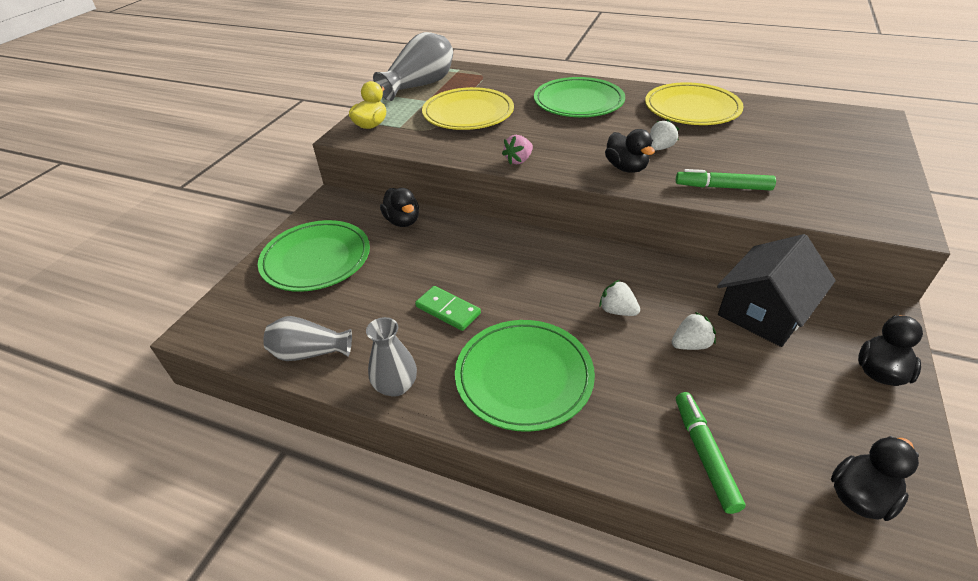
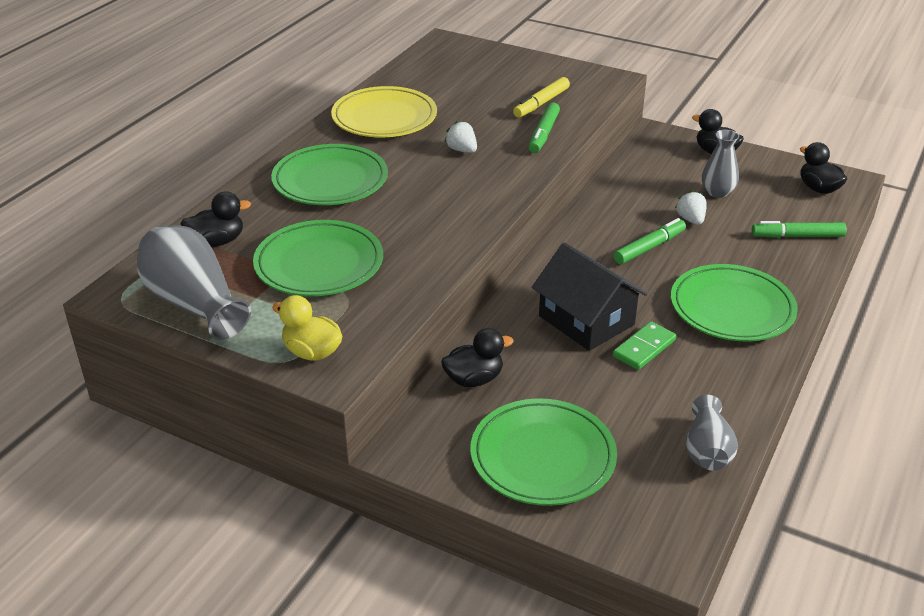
camera: 85 degrees left, 5 degrees down
(396, 386) = (748, 385): grey vase -> grey vase (717, 192)
(468, 114) = (319, 264): yellow plate -> green plate
(518, 160) = (459, 236): pink strawberry -> none
(617, 311) = (649, 247): white strawberry -> green marker
(626, 168) = (495, 174): black duck -> black duck (217, 241)
(764, 311) = (652, 179): black house -> black house (586, 320)
(790, 181) = (541, 103): none -> yellow marker

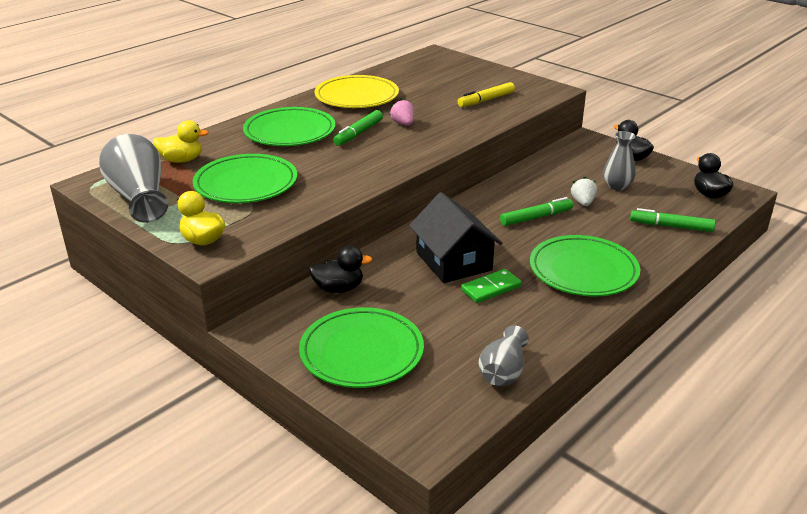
camera: 15 degrees right, 5 degrees down
(217, 241) = (182, 160): black duck -> yellow duck
(462, 150) = (403, 124): white strawberry -> pink strawberry
(544, 134) = (475, 120): green marker -> green marker (358, 133)

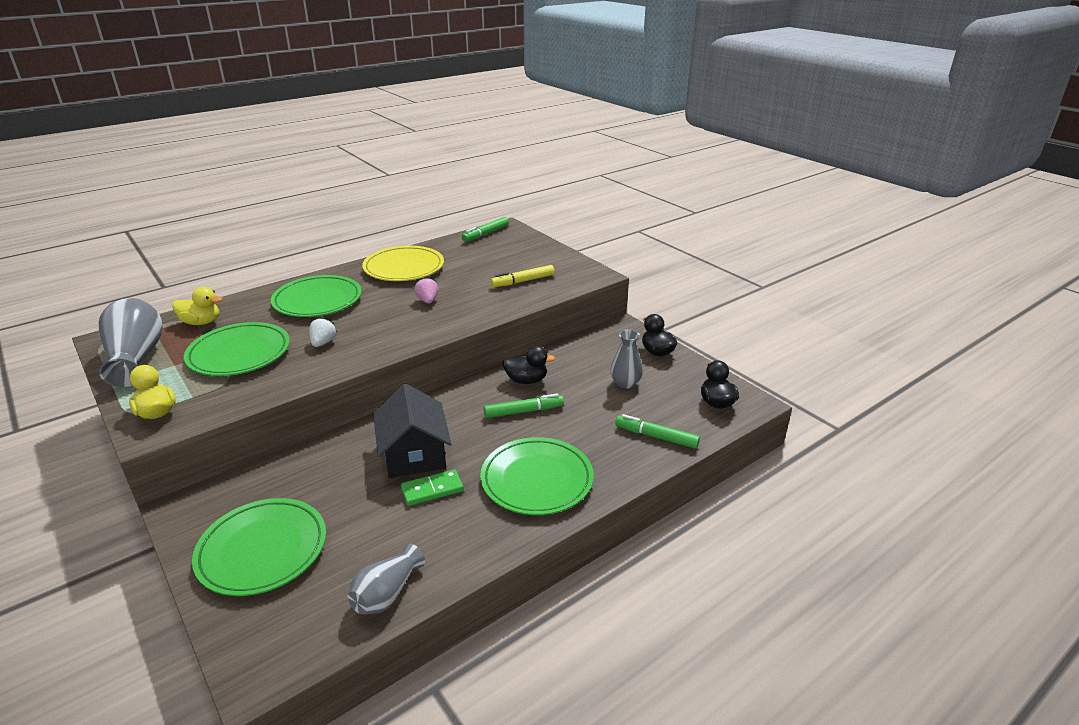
camera: 10 degrees right, 0 degrees up
(339, 288) = (286, 472): black duck -> black duck (526, 380)
(358, 133) = (379, 308): green marker -> green marker (486, 234)
(583, 202) = (580, 399): white strawberry -> white strawberry (323, 343)

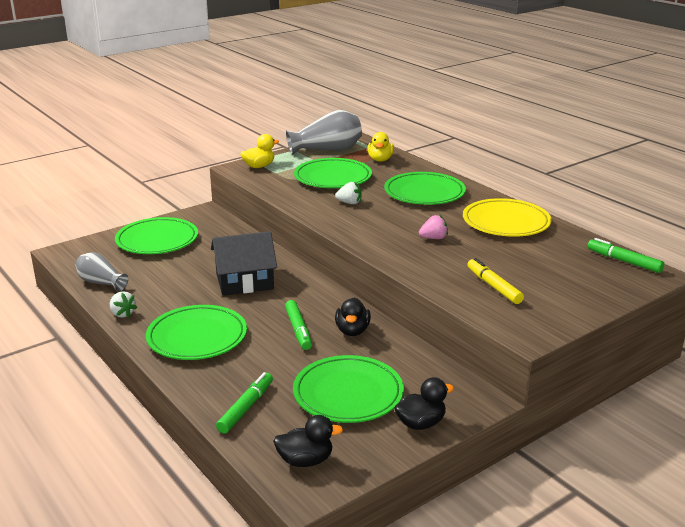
camera: 90 degrees right, 5 degrees down
(432, 489) = (198, 291): green domino -> none
(480, 553) = (122, 314): none -> white strawberry
(625, 383) = (348, 394): grey vase -> green plate

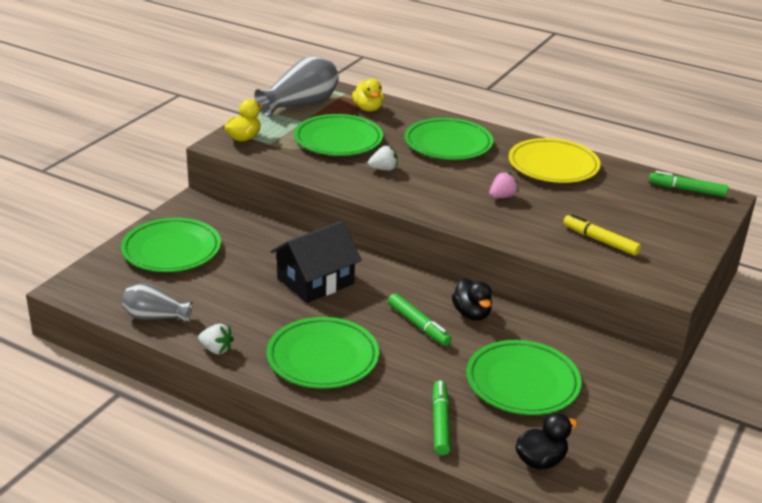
camera: 25 degrees left, 5 degrees up
(421, 423) = (610, 395): black duck -> none

